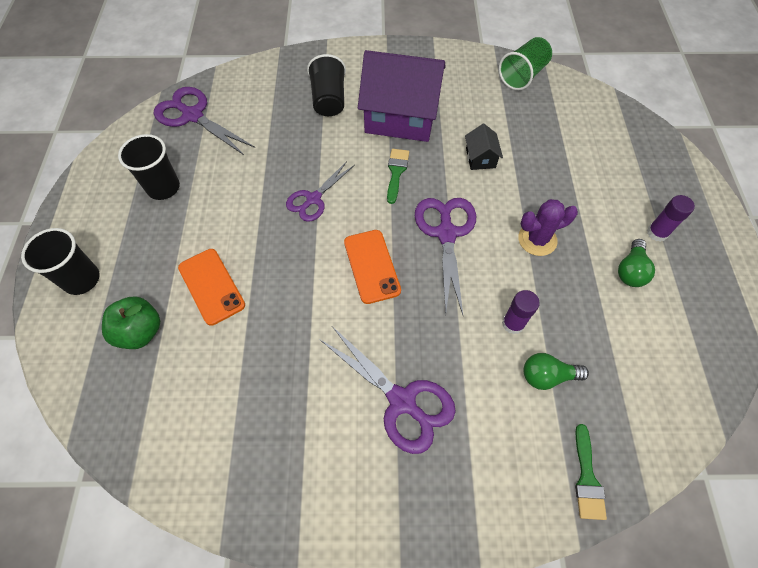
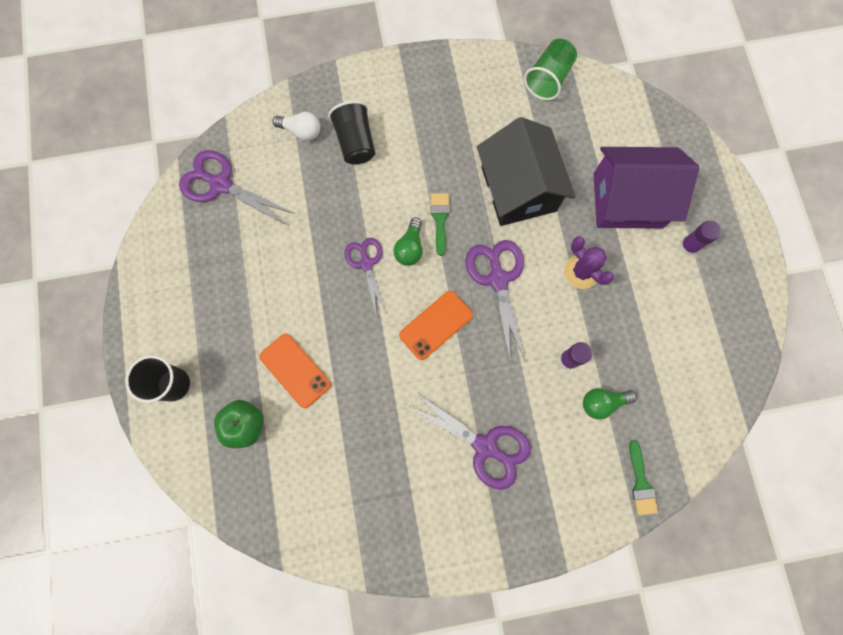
camera: 10 degrees left, 15 degrees up
(163, 188) = (218, 274): black cup -> none
(281, 85) = (301, 131): none -> white light bulb
(313, 199) = (366, 263): purple scissors -> purple scissors turned 135 degrees clockwise
(371, 266) = (436, 325): orange phone -> orange phone turned 75 degrees clockwise
(401, 116) = (432, 151): purple house -> purple house (627, 200)
(480, 158) = (518, 189): black house -> black house, size x2.37
(537, 239) = (581, 272): purple cactus -> purple cactus turned 75 degrees clockwise
(630, 270) = (666, 290): green light bulb -> green light bulb (410, 248)

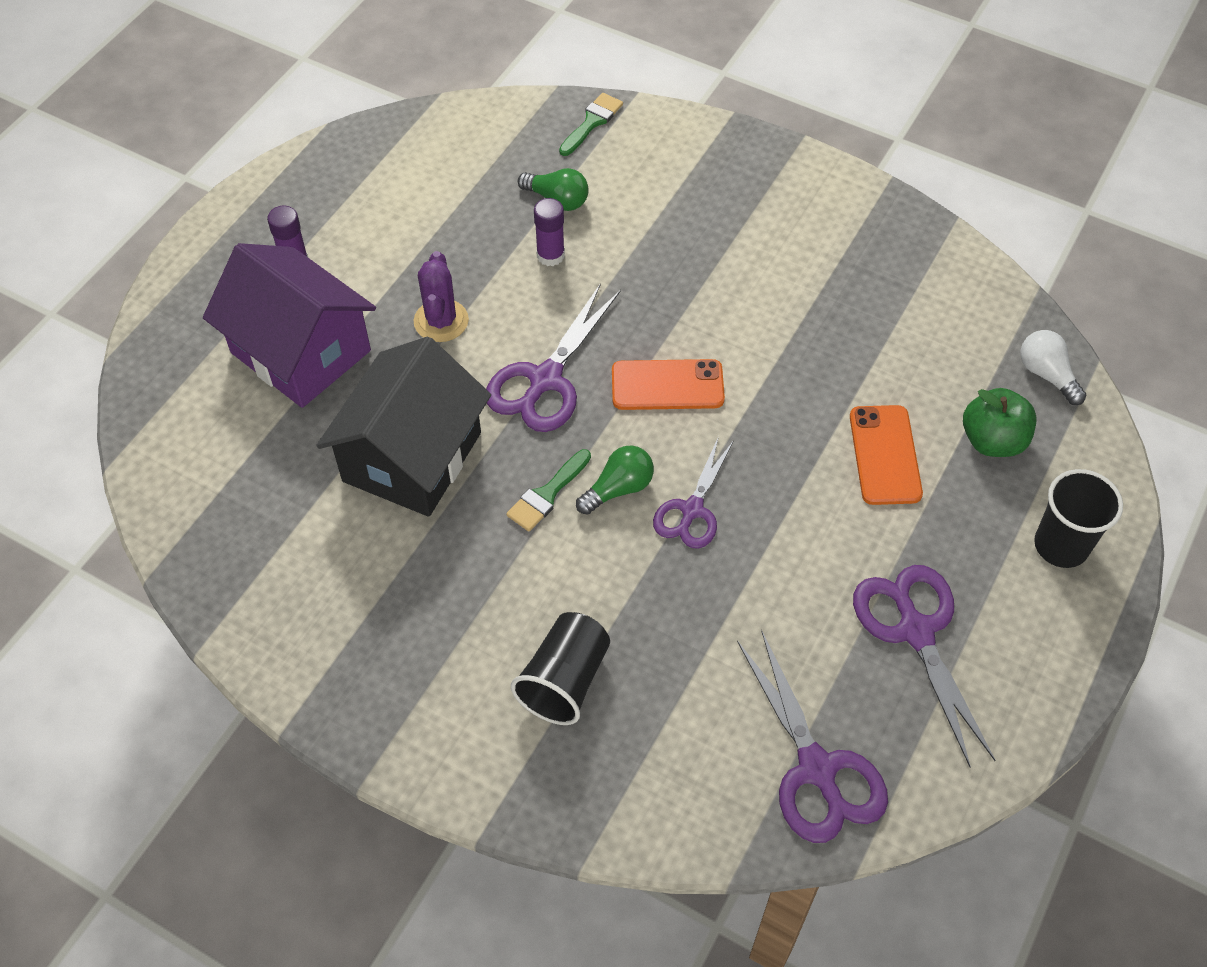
camera: 140 degrees left, 20 degrees down
(301, 131) = (629, 760): white light bulb -> white light bulb (1046, 374)
(486, 447) = (721, 244): purple scissors -> purple scissors (915, 630)
(548, 79) = (214, 563): green cup -> none

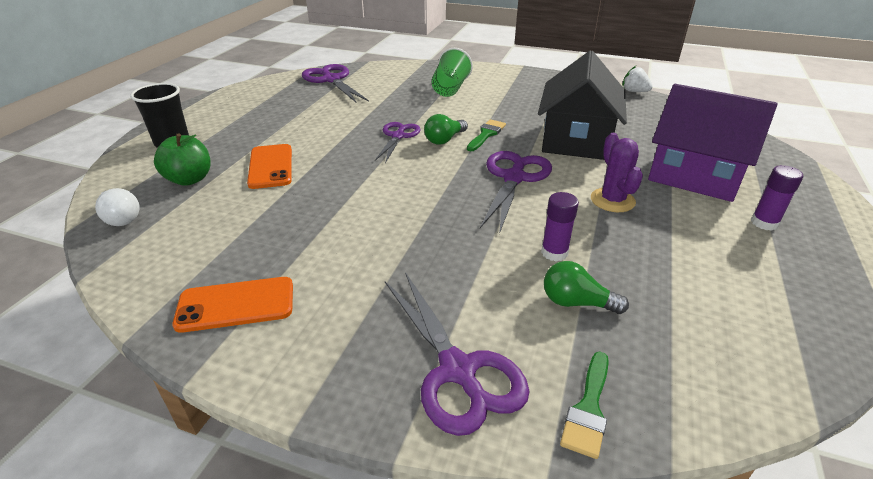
camera: 170 degrees right, 20 degrees down
(203, 608) = (634, 91): none -> white strawberry
(565, 680) = (450, 88): black cup -> green cup
(667, 385) = (425, 183): orange phone -> orange phone (236, 305)
(915, 630) = (274, 112): purple scissors -> purple scissors (458, 371)

